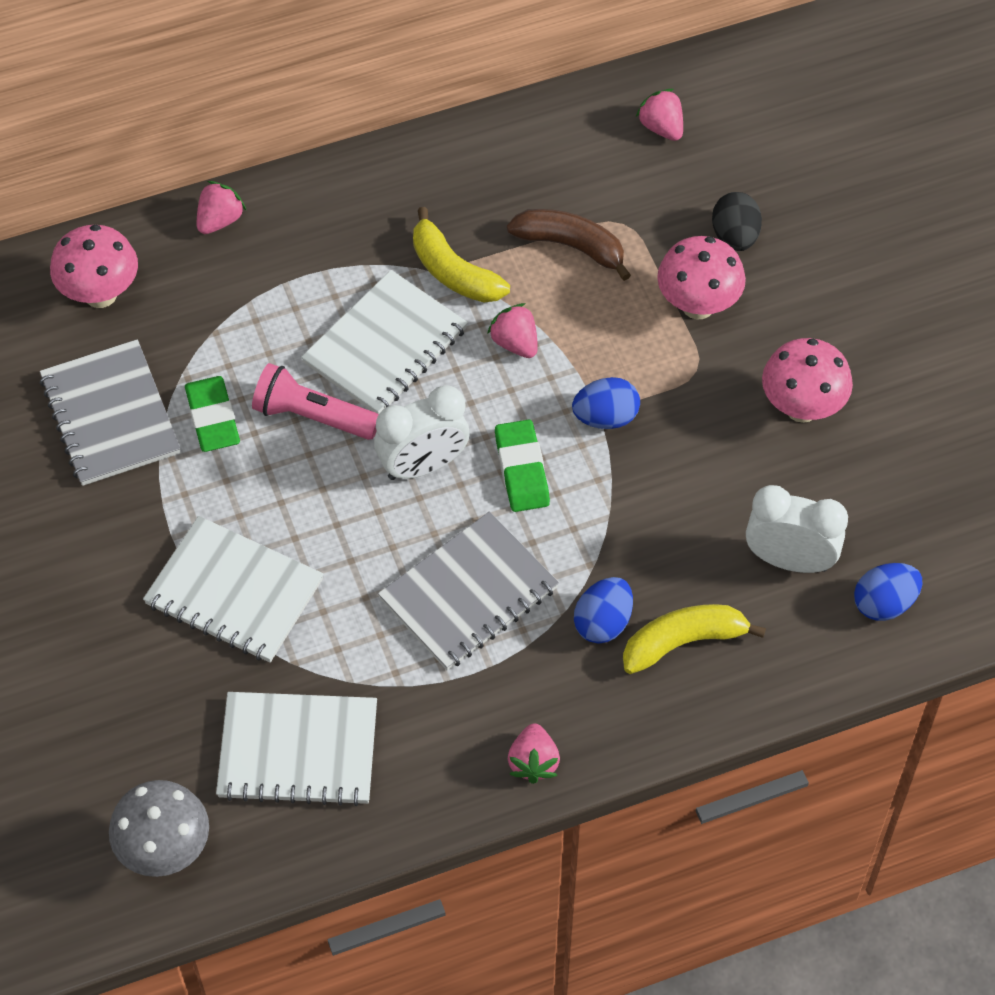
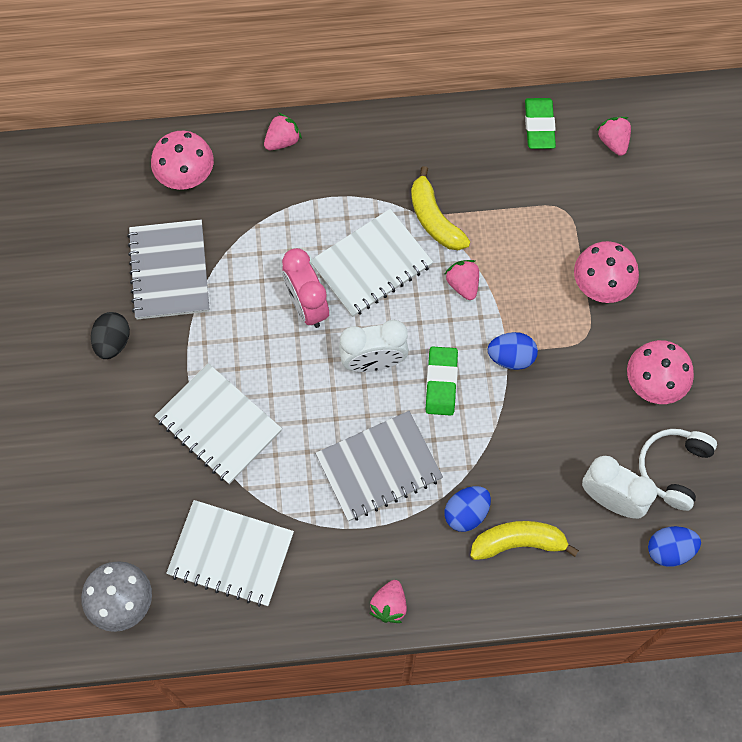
camera: 15 degrees right, 10 degrees up
(212, 418) = (238, 290): green eraser -> green eraser (539, 126)
(312, 416) = (307, 306): pink flashlight -> pink clock
(571, 246) = (523, 219): brown banana -> none
(735, 236) = (642, 239): black egg -> black egg (113, 342)
(859, 503) = (673, 469): none -> white headphones

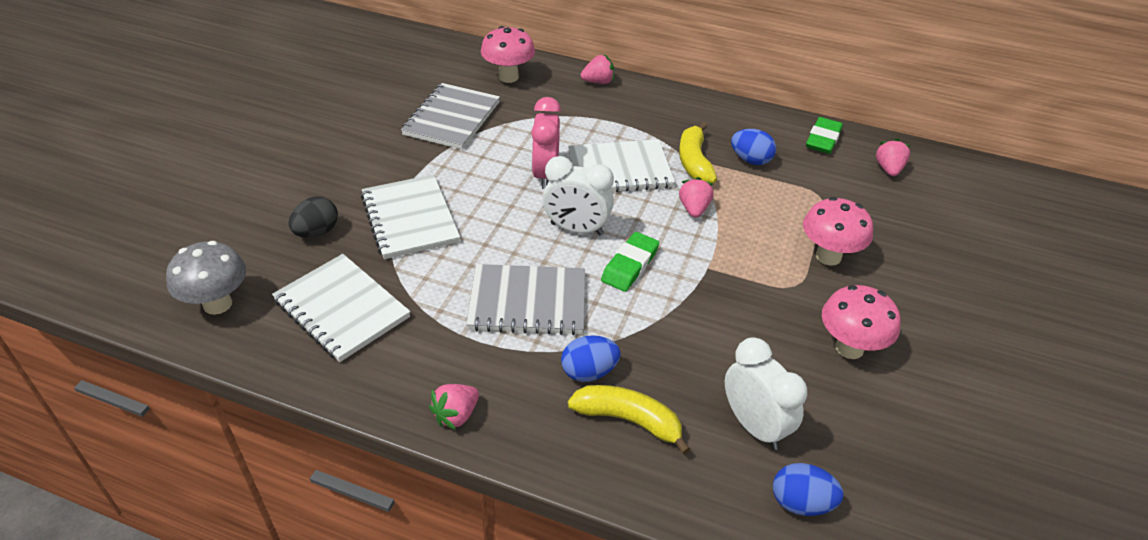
camera: 25 degrees right, 25 degrees down
(113, 342) = (372, 141): black egg -> black egg (317, 232)
(511, 357) = (709, 273): blue egg -> blue egg (750, 160)
(673, 469) = (840, 427): white headphones -> none

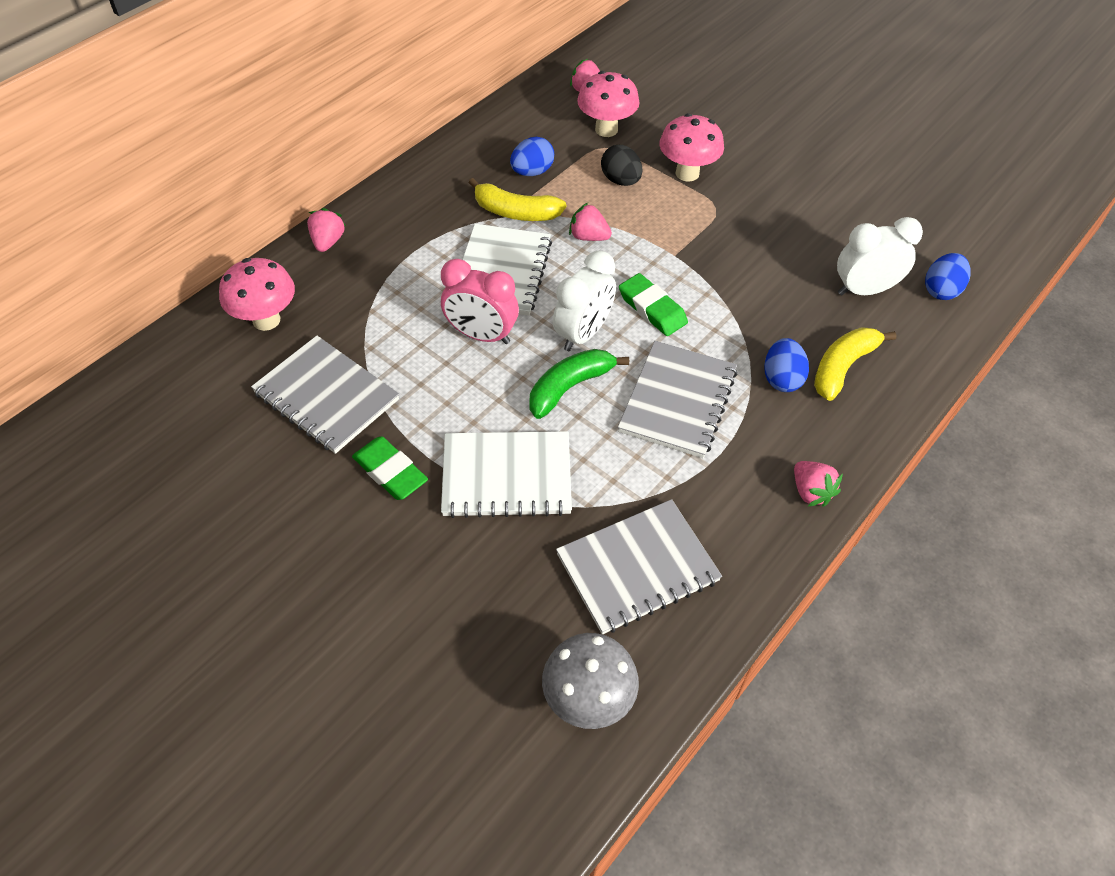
camera: 70 degrees left, 10 degrees up
(317, 232) = (493, 576): black egg -> black egg (620, 180)
(342, 309) = (637, 568): white notebook -> grey notebook
(514, 233) = (570, 387): none -> green banana
(823, 139) = (524, 112): green eraser -> green eraser (390, 472)
(849, 348) = (796, 203): pink mushroom -> pink mushroom (606, 129)

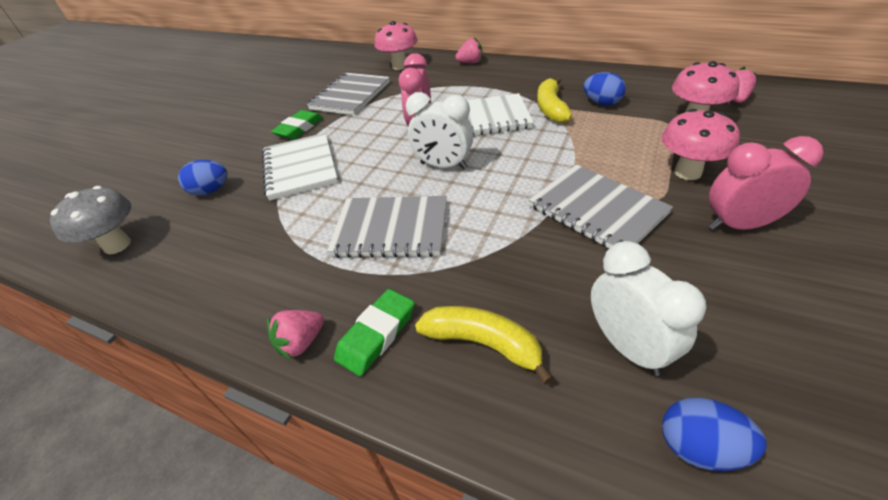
camera: 80 degrees right, 10 degrees down
(570, 387) = (387, 173): green banana -> none
(588, 237) = (551, 143): pink strawberry -> none
(620, 180) = (636, 141): black egg -> none
(637, 568) = (221, 244): grey notebook -> grey notebook (597, 210)
(652, 308) = (491, 192): green eraser -> green eraser (377, 334)
(765, 180) = (739, 225): none -> pink clock
(781, 379) = (444, 293): blue egg -> blue egg (211, 191)

